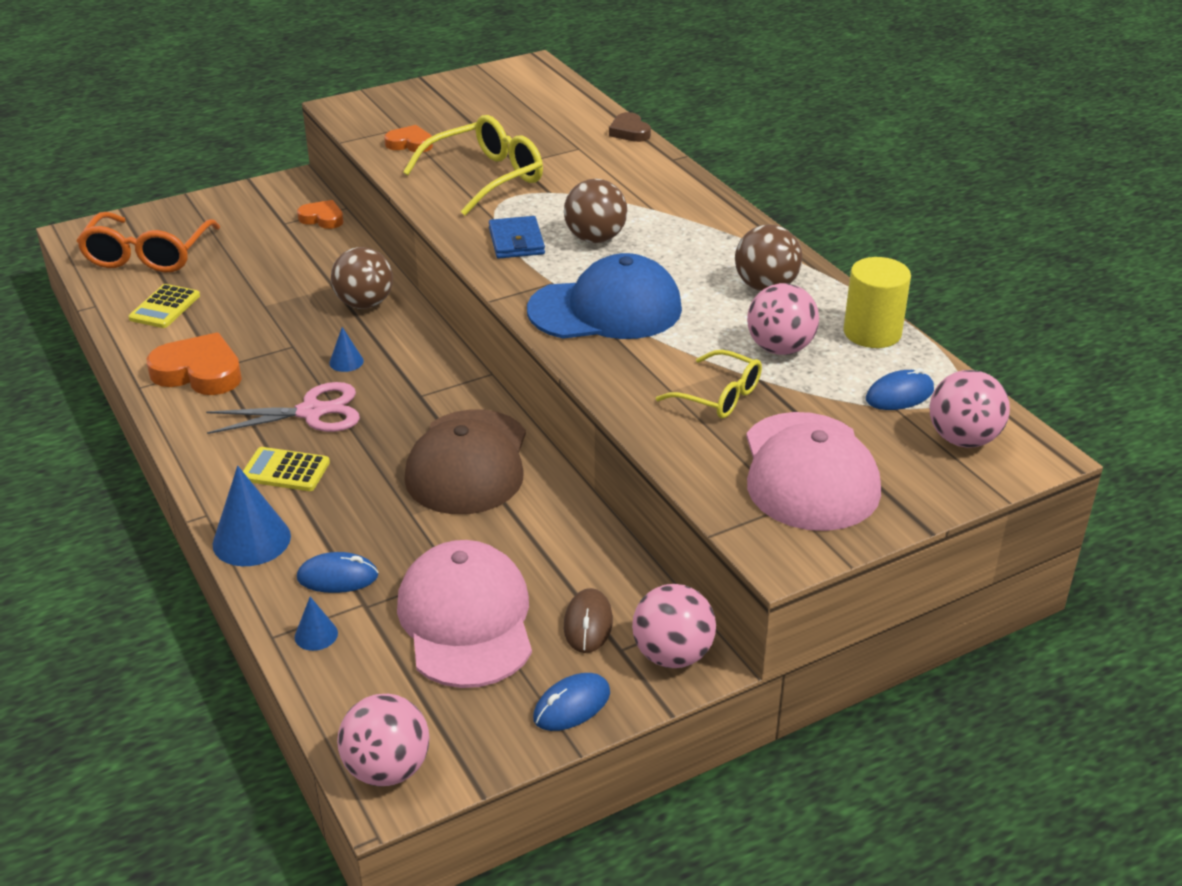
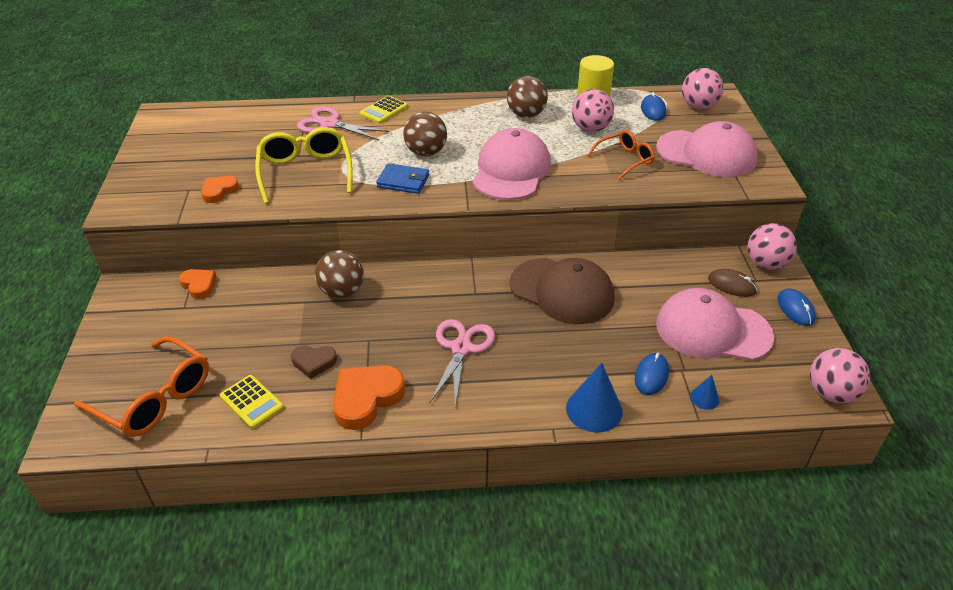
camera: 65 degrees left, 5 degrees up
(285, 470) = (523, 376): yellow calculator -> yellow calculator (384, 110)
(322, 218) = (199, 285): orange heart -> orange heart turned 90 degrees clockwise
(346, 362) = (410, 317): blue cone -> none
(602, 160) = (329, 124): none -> pink scissors
(606, 309) = (511, 170): blue cap -> pink cap
(629, 132) = (302, 105): brown heart -> brown heart (314, 362)
(719, 396) = (625, 159): yellow glasses -> orange glasses

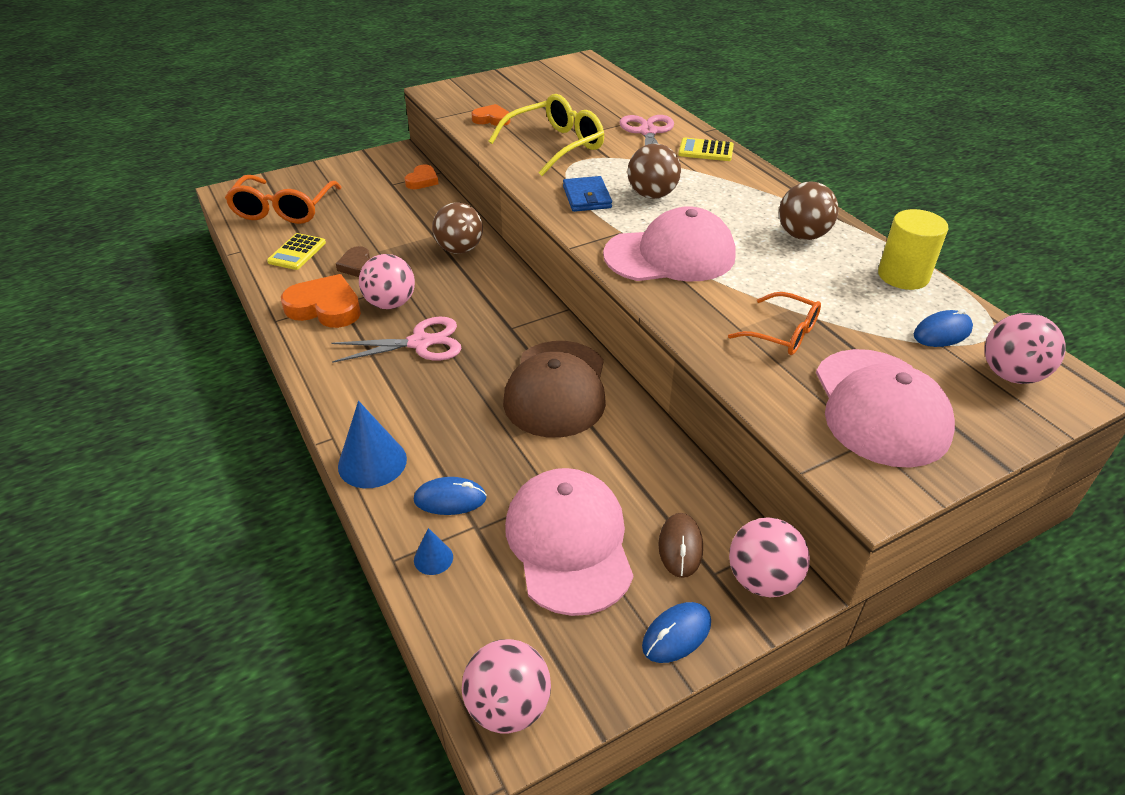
camera: 65 degrees right, 0 degrees up
(590, 129) = (827, 290): pink ball -> pink ball (390, 304)

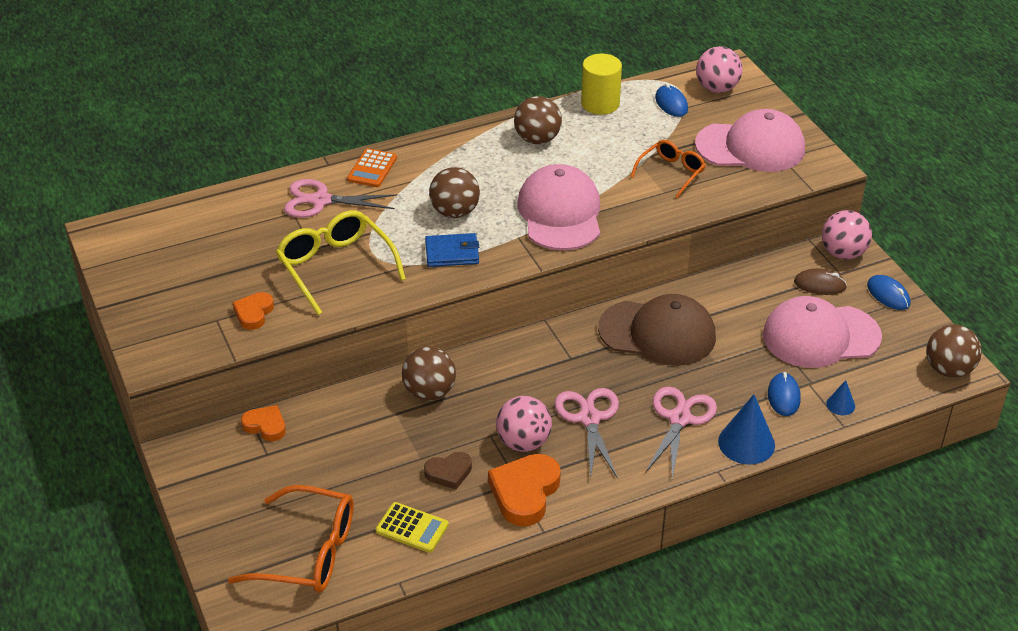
camera: 85 degrees left, 0 degrees up
(416, 407) = (679, 419): none -> pink scissors
(508, 707) = (948, 370): pink ball -> brown ball
(706, 151) = (372, 169): yellow calculator -> orange calculator

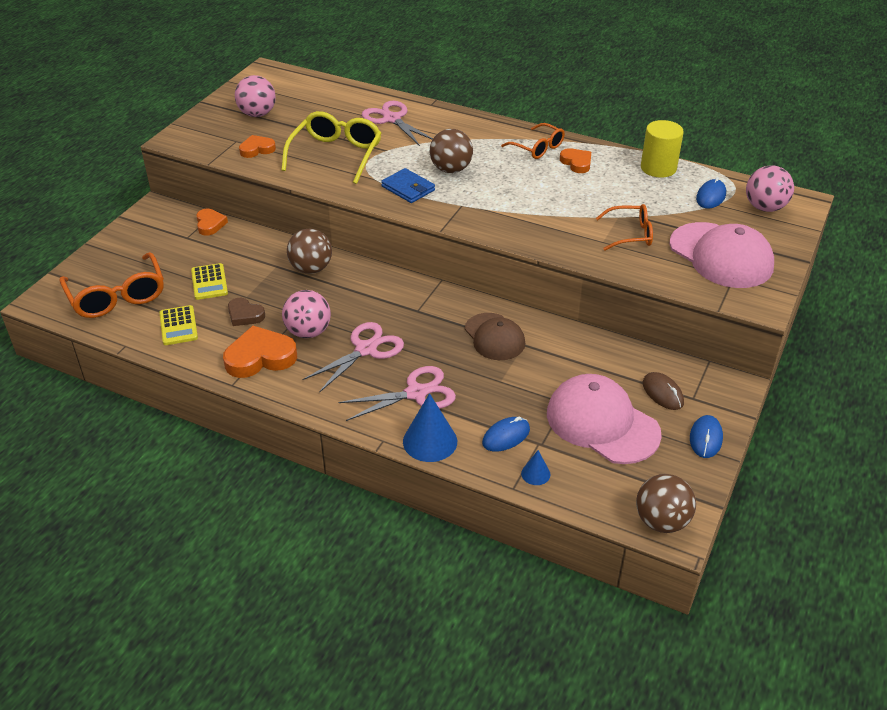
camera: 50 degrees right, 0 degrees up
(366, 473) = (209, 282): none -> yellow calculator
(372, 169) = (449, 120): orange calculator -> none
(487, 146) = (538, 148): none -> orange glasses
(537, 139) = (576, 163): brown ball -> orange heart
(560, 213) = (511, 209): pink cap -> none
(657, 333) = (494, 337): brown cap -> brown cap, size x0.65
(843, 253) = (719, 388): pink ball -> pink ball (257, 114)

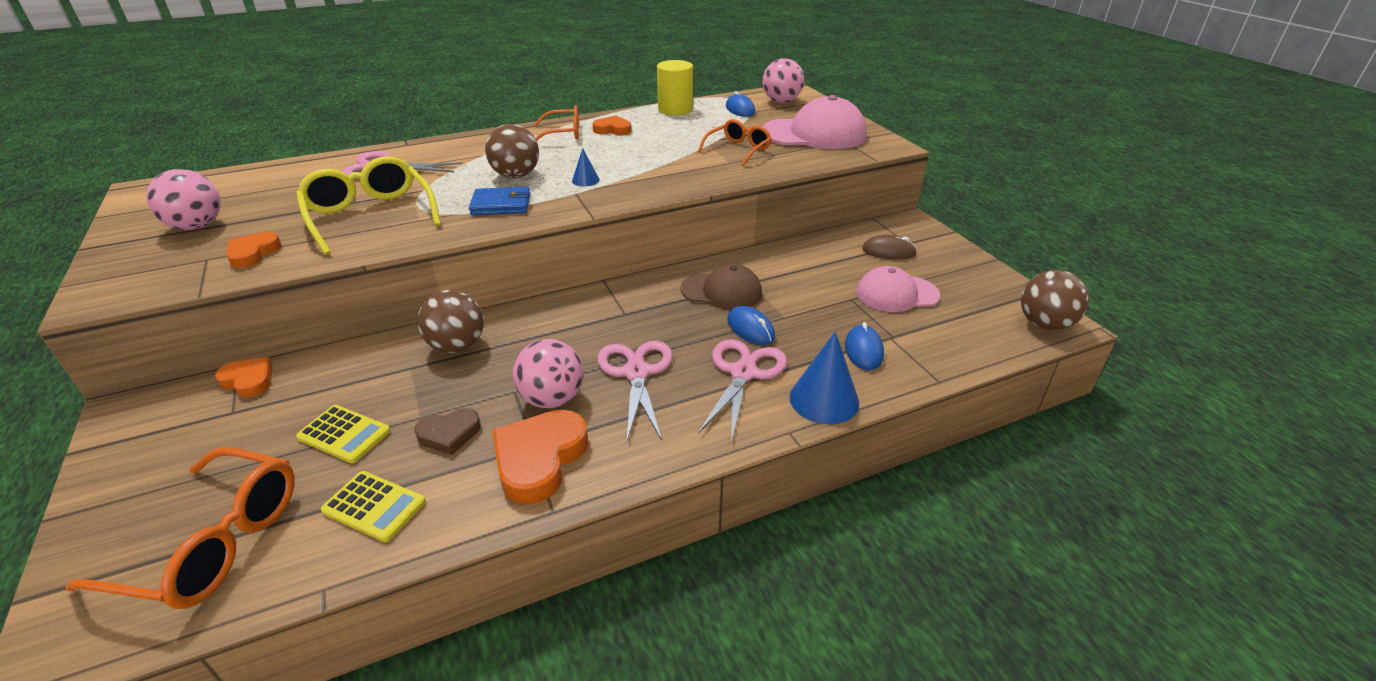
camera: 50 degrees left, 5 degrees down
(535, 474) = (931, 358): blue cone -> blue cone (585, 180)
(602, 423) = (896, 294): pink cap -> pink cap, size x0.65
(705, 438) = (960, 259): blue mouse -> blue mouse (750, 328)

